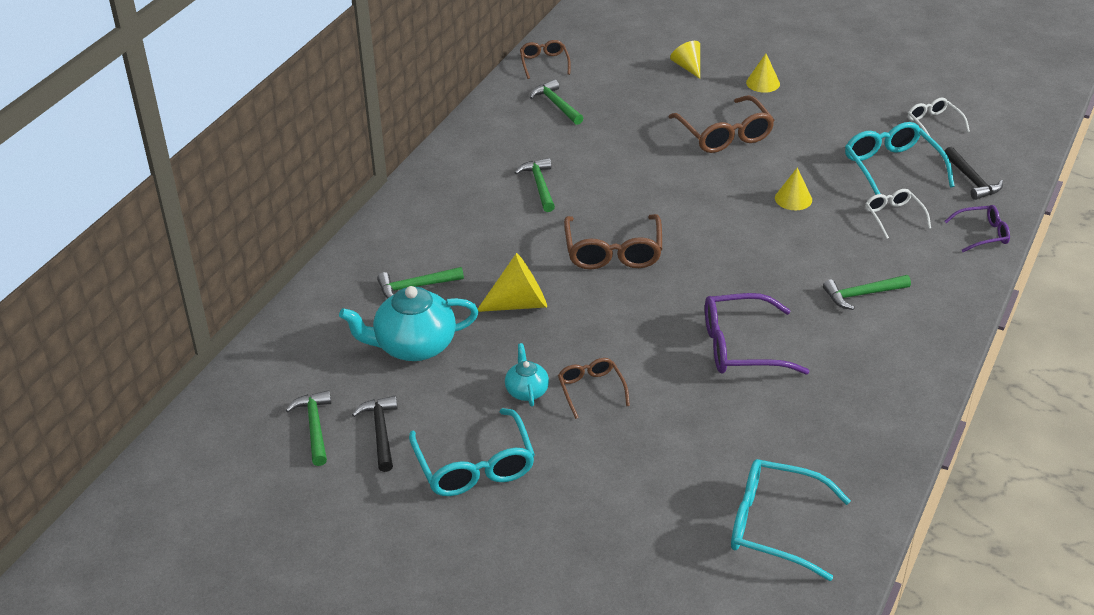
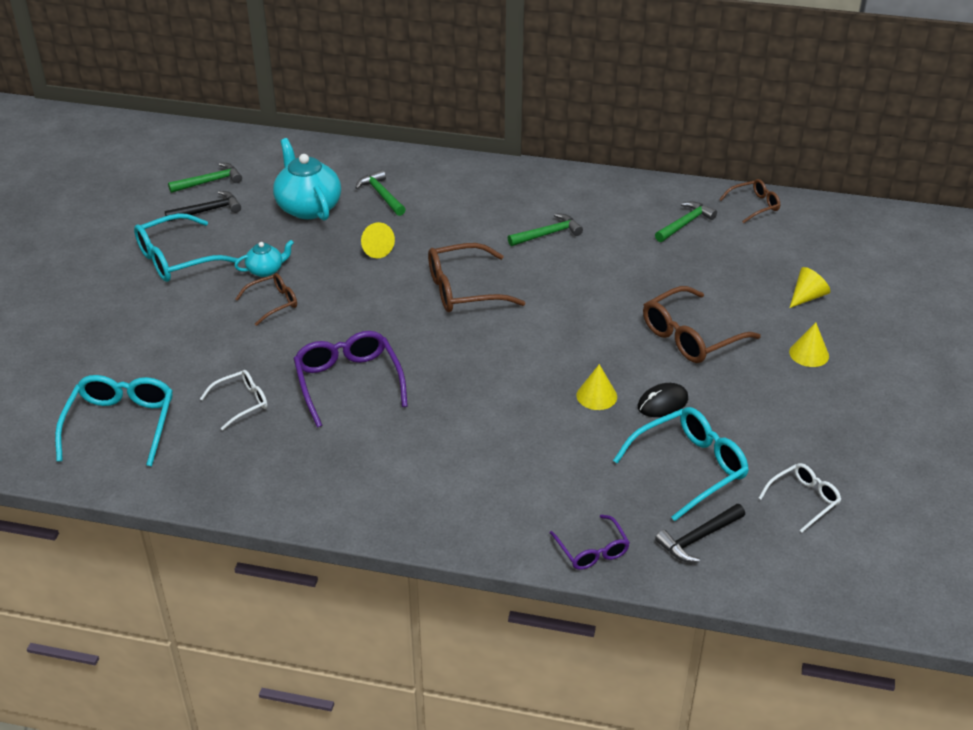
camera: 75 degrees right, 0 degrees up
(519, 303) = (375, 249): yellow cone -> yellow cone, size x0.65
(810, 166) = (662, 403): none -> black mouse
(862, 295) = (450, 458): green hammer -> none
(893, 216) = (596, 474): white glasses -> white glasses (241, 403)

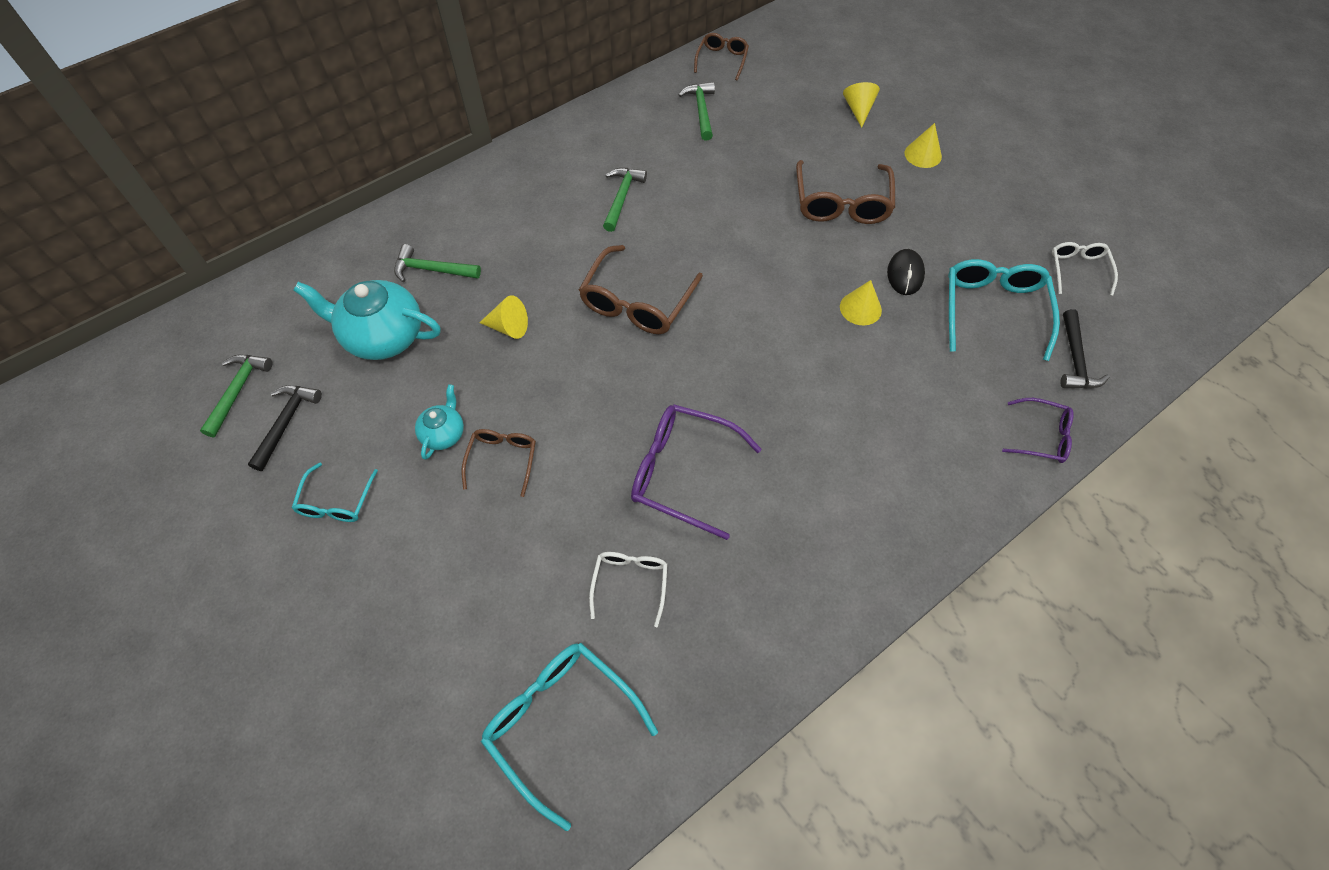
camera: 50 degrees left, 20 degrees up
(176, 259) = (336, 502): turquoise glasses -> turquoise glasses, size x0.58

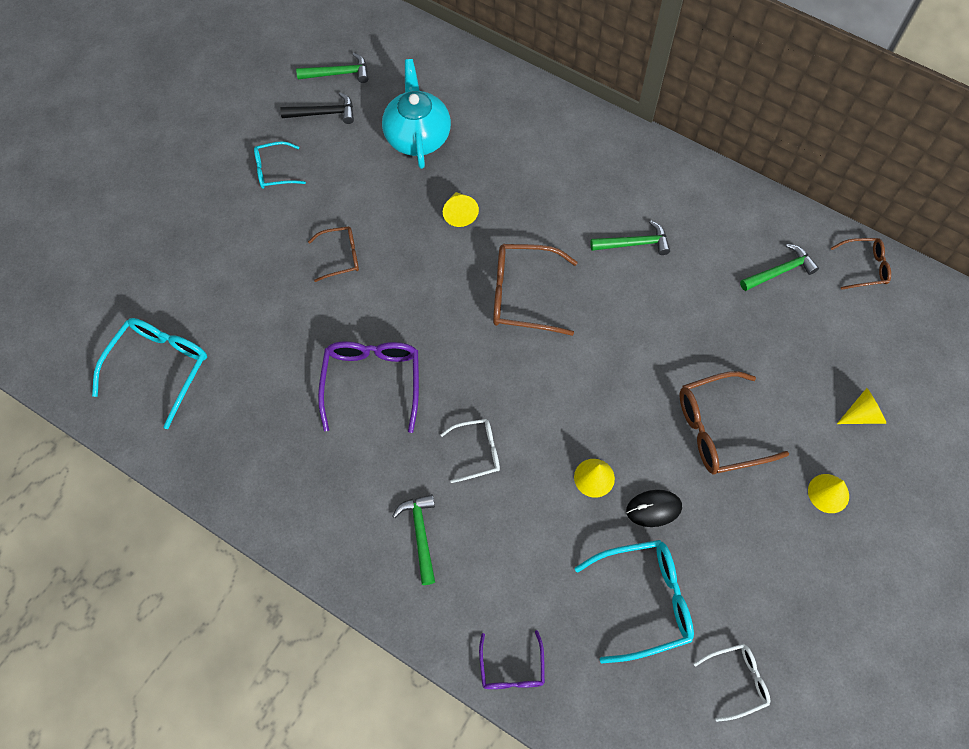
camera: 70 degrees right, 5 degrees up
(432, 270) = (493, 139): green hammer -> green hammer (420, 534)
(444, 434) = (349, 210): turquoise teapot -> none
(630, 583) = (270, 376): white glasses -> white glasses (477, 452)
(1075, 359) = (615, 691): black hammer -> none

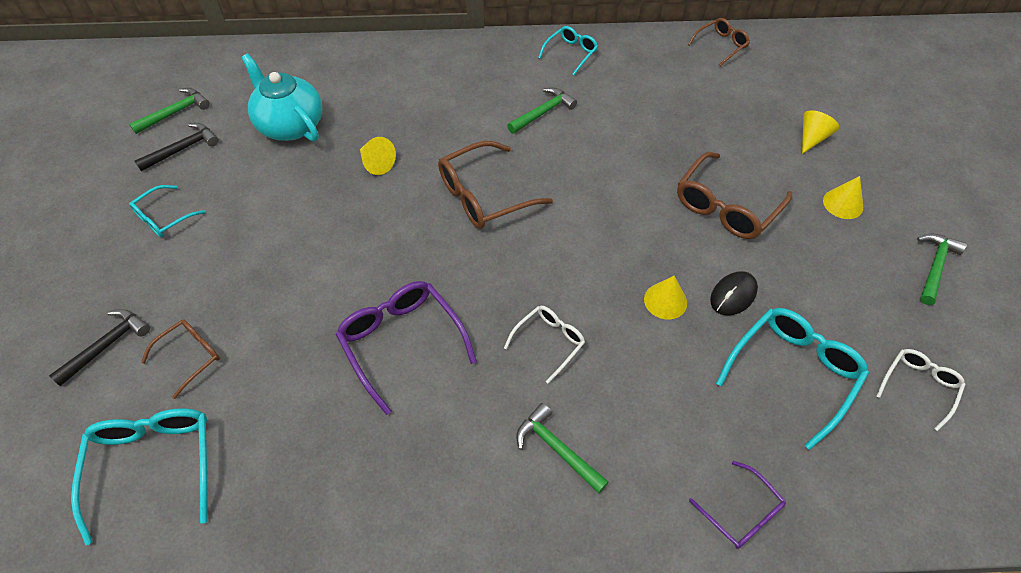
camera: 35 degrees left, 10 degrees down
(180, 257) = (107, 345): none -> black hammer
(341, 256) = (287, 254): brown glasses -> brown glasses (190, 356)
(709, 195) = (571, 53): none -> turquoise glasses
(780, 271) = (667, 76): green hammer -> green hammer (934, 266)

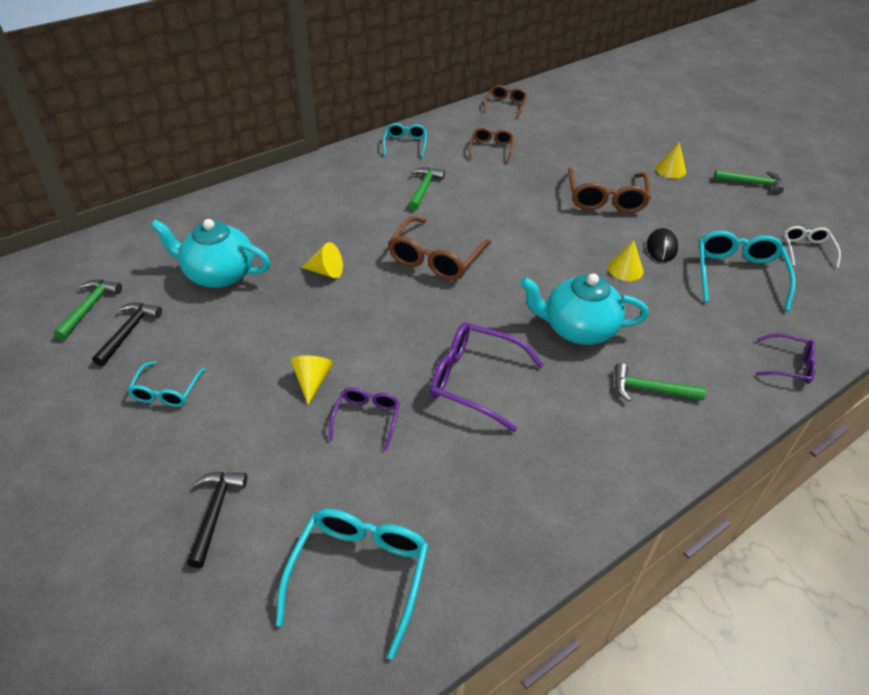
camera: 35 degrees left, 10 degrees down
(154, 465) = (359, 574): turquoise glasses -> turquoise glasses turned 60 degrees clockwise
(190, 356) = (307, 479): brown glasses -> brown glasses (491, 149)
(281, 328) = (367, 418): none -> purple glasses
(549, 342) = (578, 329): white glasses -> turquoise teapot
(812, 138) = (616, 140): yellow cone -> yellow cone (312, 381)
(934, 266) = (752, 183): green hammer -> green hammer turned 105 degrees clockwise

